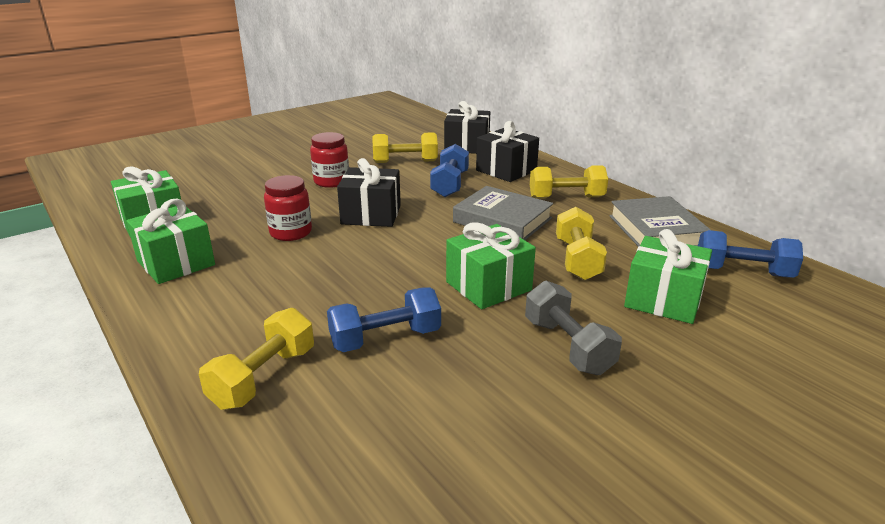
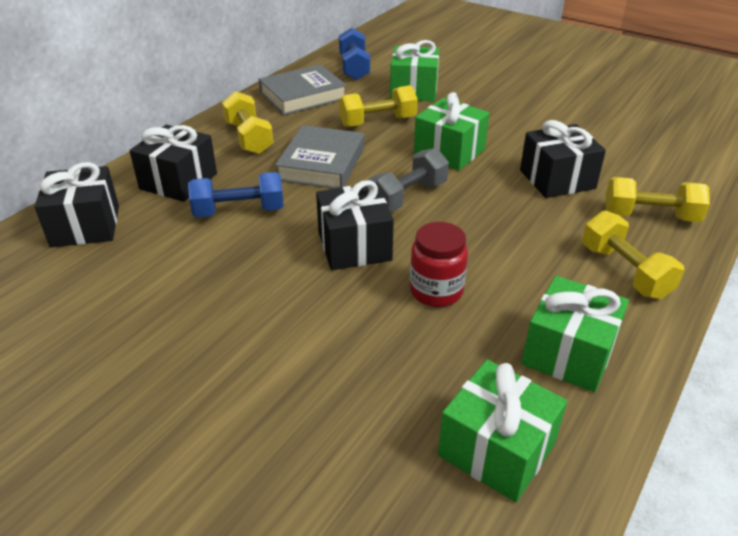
camera: 110 degrees left, 10 degrees up
(331, 181) = (265, 313): red jar -> none
(385, 339) = (557, 179): blue dumbbell -> black gift
(405, 162) = (164, 266): yellow dumbbell -> yellow dumbbell (625, 271)
(568, 346) = (498, 115): grey dumbbell -> grey dumbbell (407, 197)

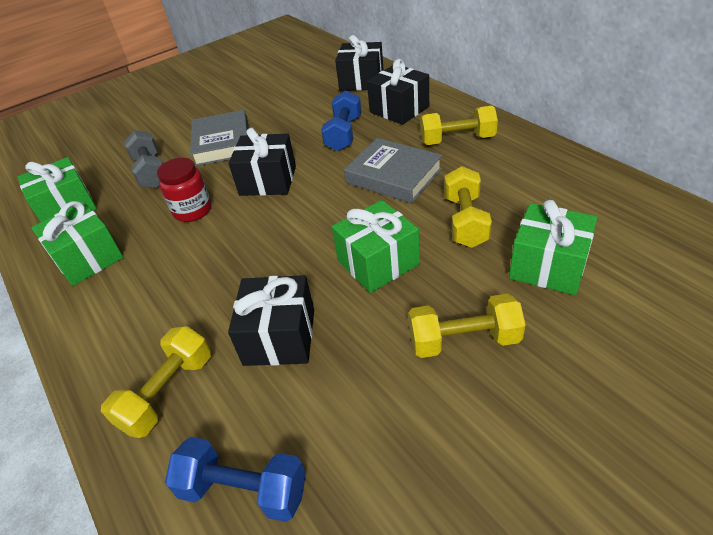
camera: 115 degrees right, 5 degrees up
(303, 96) = (545, 175): grey book -> grey book (222, 143)
(354, 68) = (630, 222): blue dumbbell -> blue dumbbell (244, 490)
(407, 197) = (313, 217): grey dumbbell -> grey dumbbell (151, 172)
(625, 271) = (121, 327): yellow dumbbell -> yellow dumbbell (464, 340)

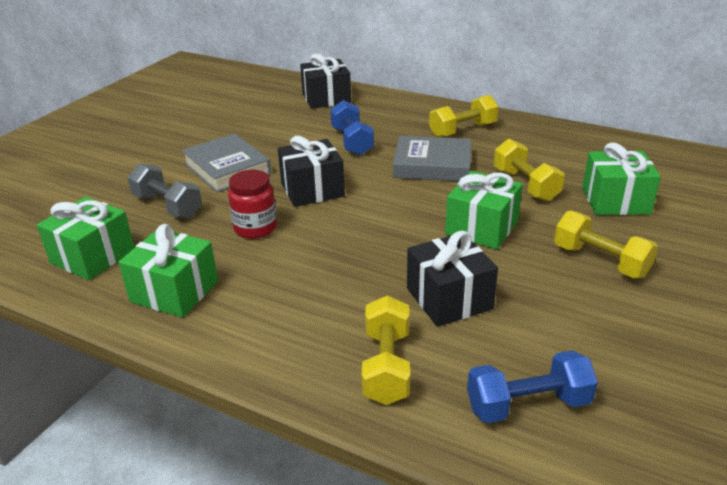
camera: 30 degrees left, 10 degrees down
(399, 109) = (387, 116): black gift -> none
(464, 340) = (600, 261): yellow dumbbell -> yellow dumbbell turned 75 degrees clockwise

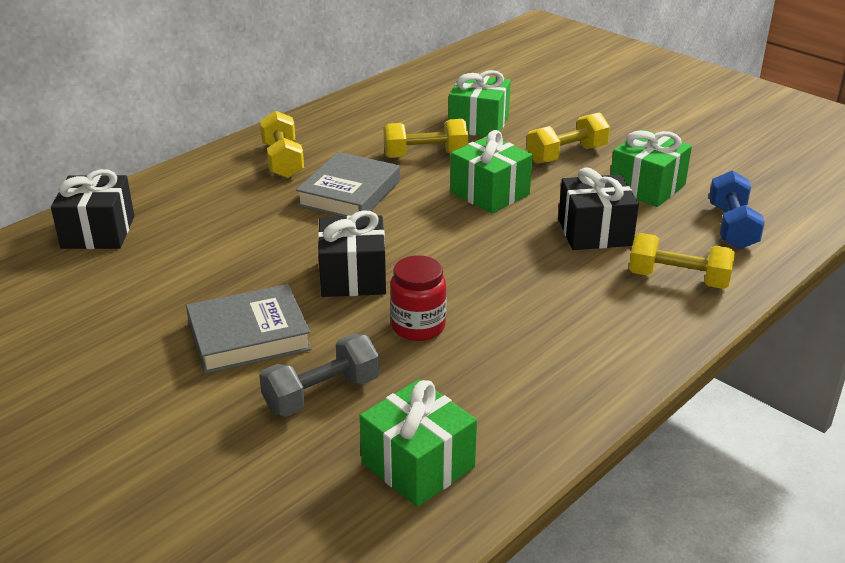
camera: 75 degrees left, 0 degrees up
(174, 291) = (525, 395): green gift -> green gift (647, 187)
(352, 141) = (250, 233): blue dumbbell -> none

